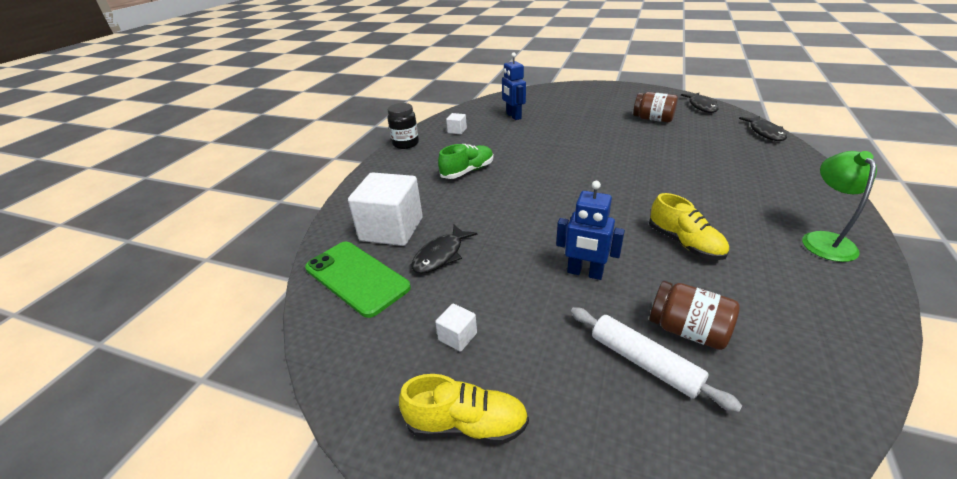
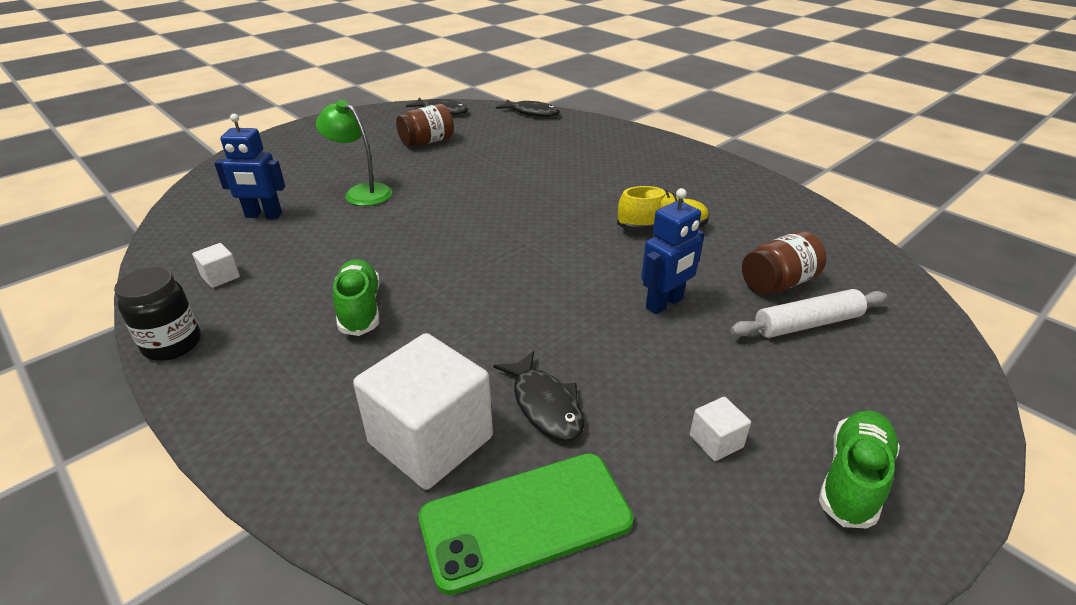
camera: 65 degrees left, 0 degrees up
(467, 424) = (853, 479): yellow shoe -> green shoe
(824, 240) = (705, 172): green lamp -> green lamp (361, 192)

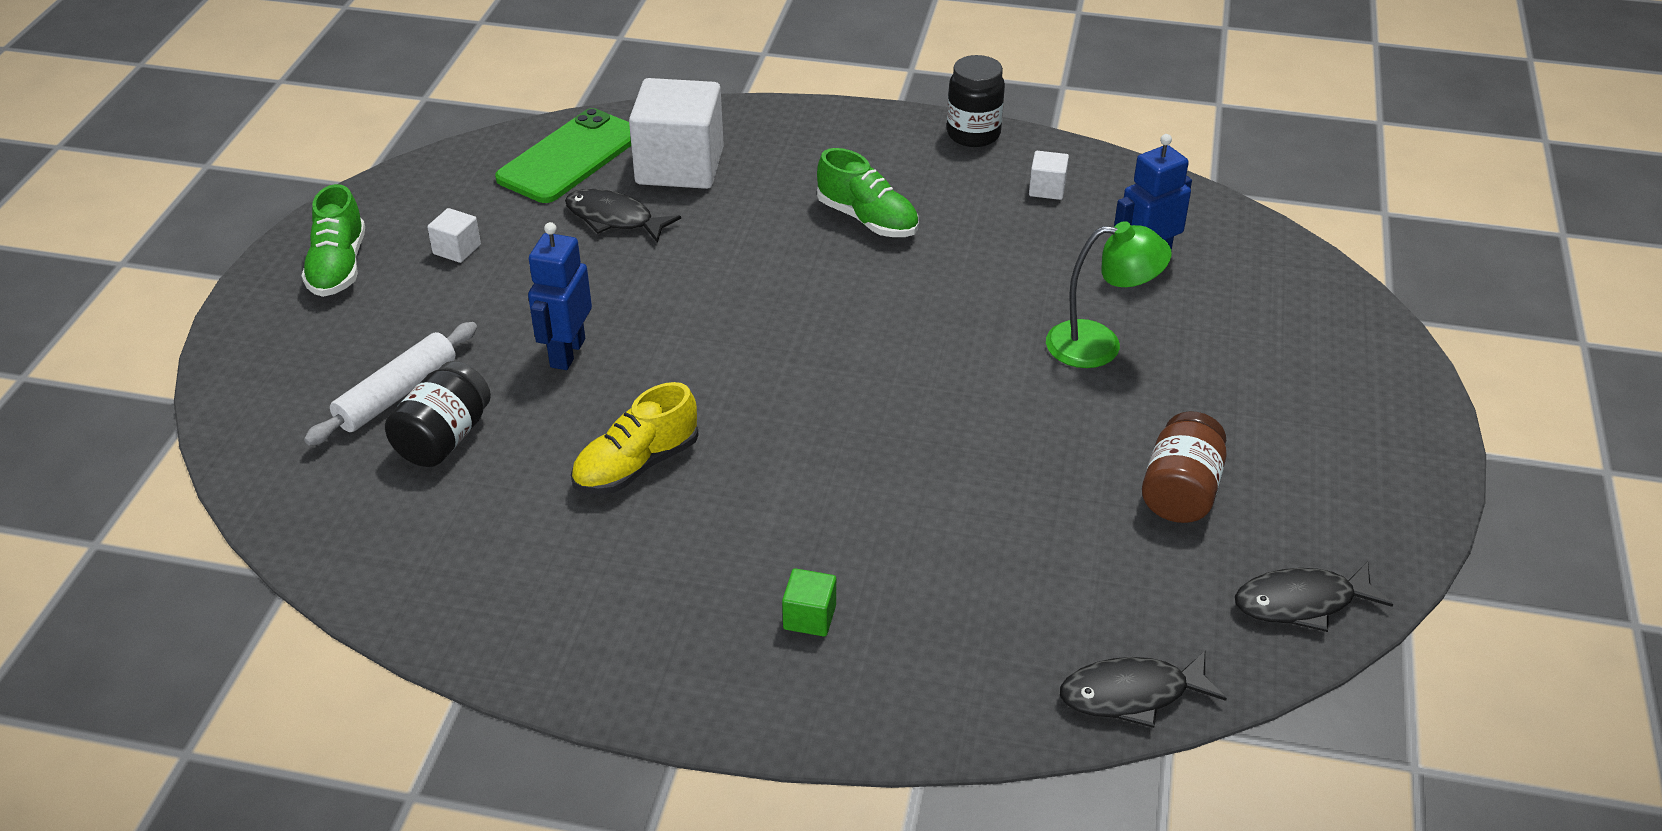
camera: 145 degrees right, 5 degrees up
(625, 158) = (809, 617): none -> green cube
(778, 283) = (444, 438): brown jar -> black jar

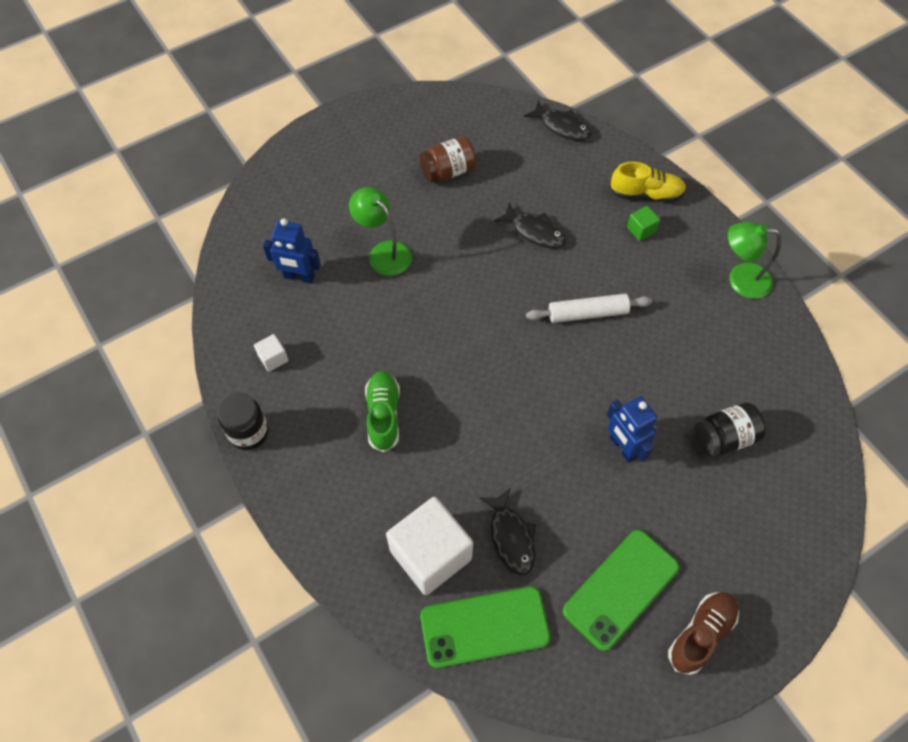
camera: 135 degrees left, 20 degrees up
(338, 267) = (701, 634): green shoe -> brown shoe
(397, 394) = (729, 488): white rolling pin -> white rolling pin (587, 313)
(457, 249) = (620, 589): white cube -> green phone
(567, 353) = (623, 447): blue robot -> blue robot turned 90 degrees clockwise
(581, 652) = (740, 280): none -> green lamp
(636, 466) = (647, 350): yellow shoe -> yellow shoe (646, 194)
(1301, 603) = (467, 110): black fish -> black fish (535, 231)

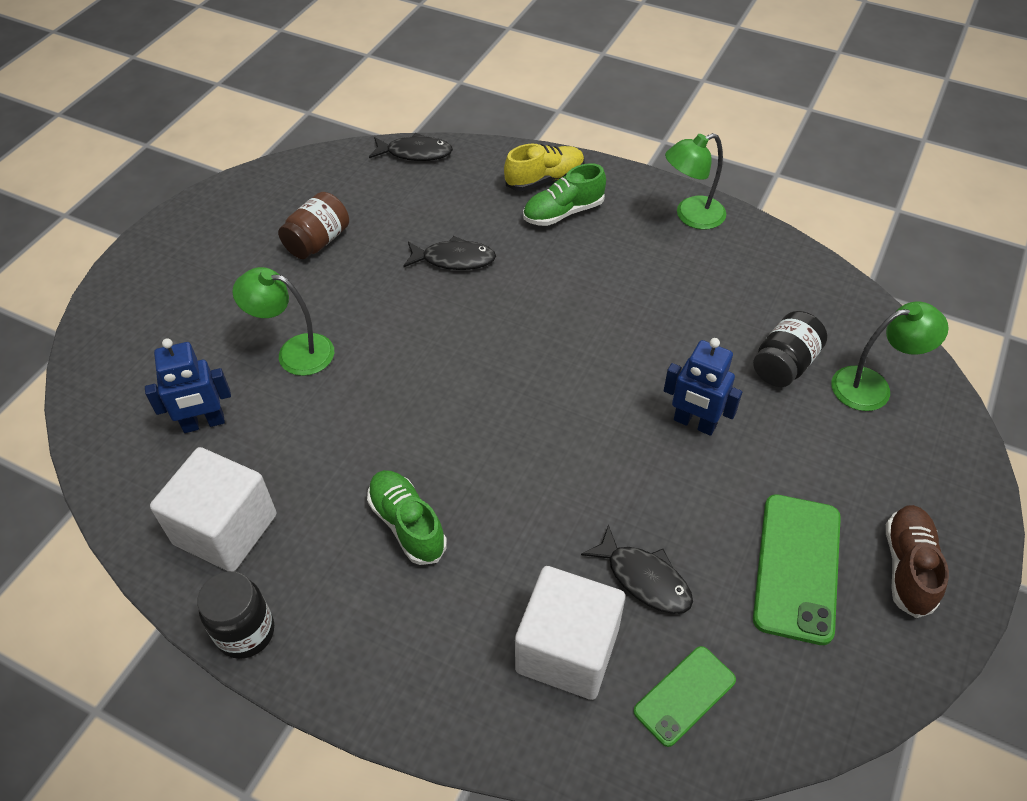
camera: 30 degrees left, 10 degrees down
(273, 358) = (225, 529): white cube -> white cube, size x2.33
(484, 626) = (684, 695): green phone -> green phone, size x0.62
(587, 313) = (564, 312): white rolling pin -> none
(641, 230) = (563, 212): green cube -> green shoe
(780, 490) = (872, 386): none -> green lamp

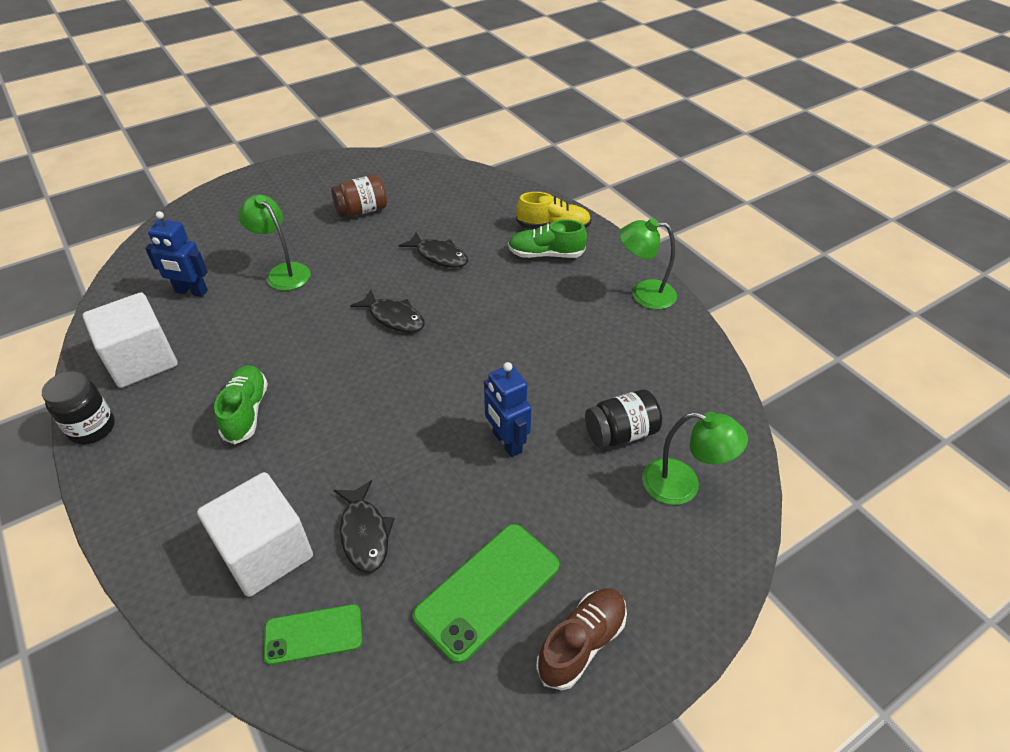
camera: 30 degrees right, 5 degrees down
(415, 153) = (477, 178): black fish -> black fish (394, 317)

